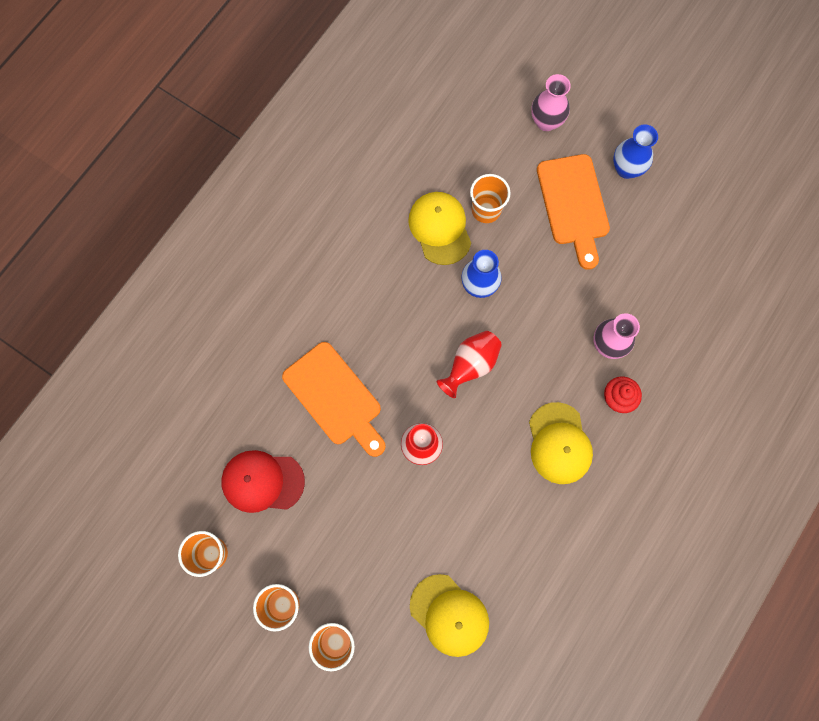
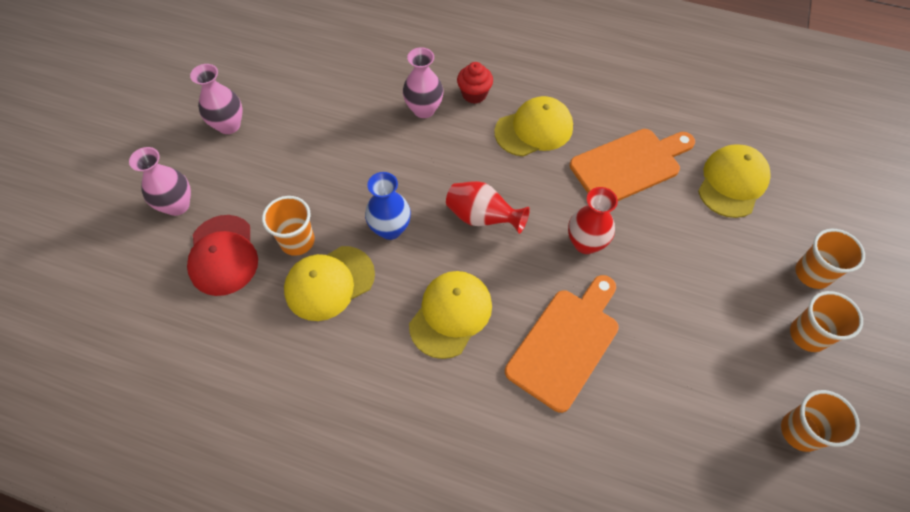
camera: 105 degrees left, 15 degrees down
(262, 481) = (694, 397): red cap -> red cap (223, 255)
(386, 315) = (451, 314): none -> yellow cap
(573, 205) = (277, 162): orange cutting board -> orange cutting board (629, 165)
(626, 169) = (229, 125): blue vase -> pink vase

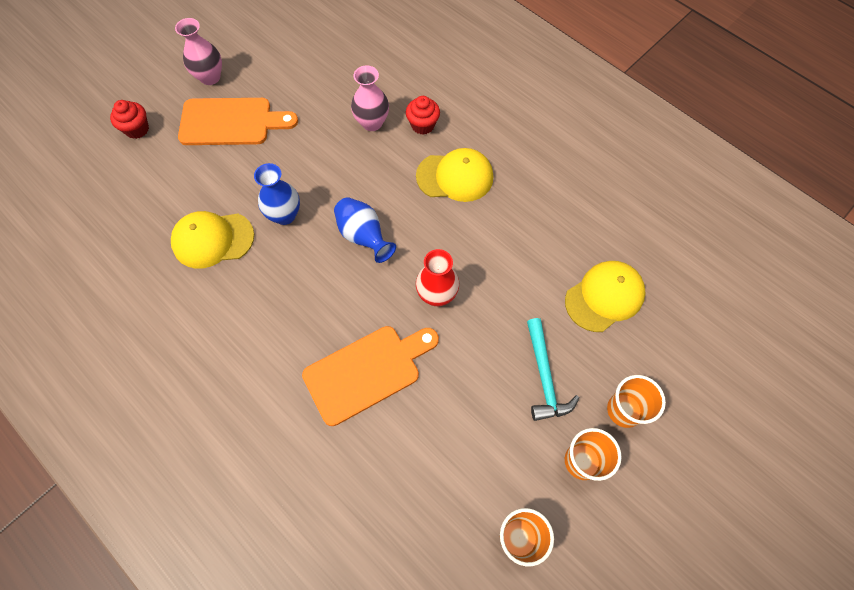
camera: 25 degrees right, 5 degrees up
(177, 205) = (137, 129): pink vase -> red cupcake
(223, 255) = (148, 184): red cap -> none
(297, 241) = (208, 195): orange cup -> none
(451, 314) = (290, 306): yellow cap -> none
(482, 218) = (363, 237): red vase -> blue vase
(629, 165) = (519, 242): orange cutting board -> orange cutting board (231, 122)
(727, 275) = (544, 377): none -> turquoise hammer

